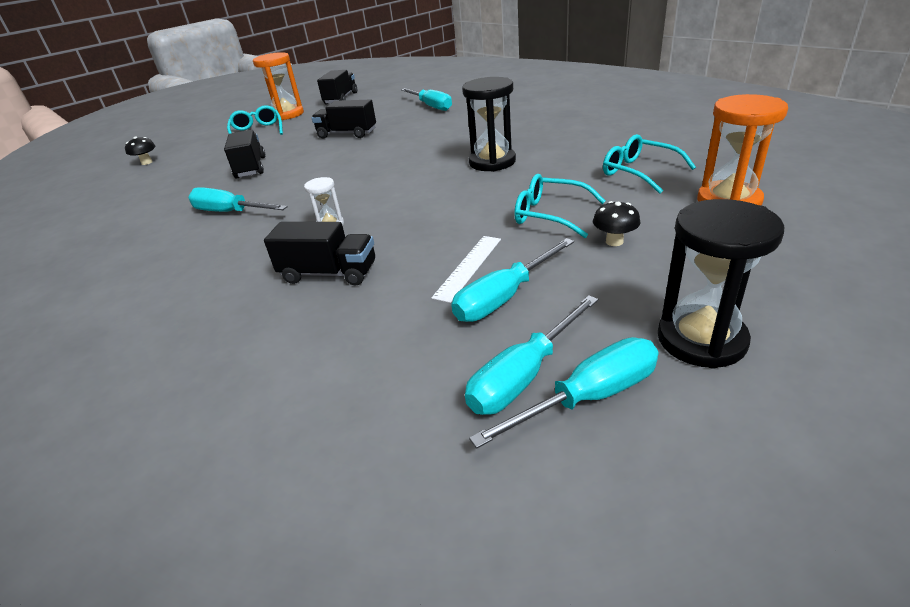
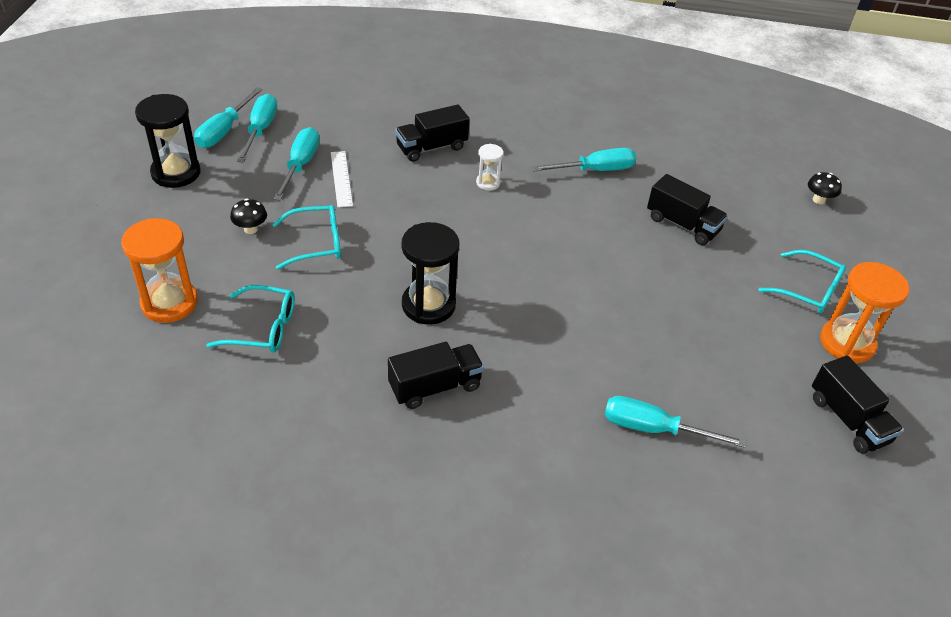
camera: 135 degrees right, 10 degrees up
(347, 134) = (673, 316): black truck -> black truck (435, 387)

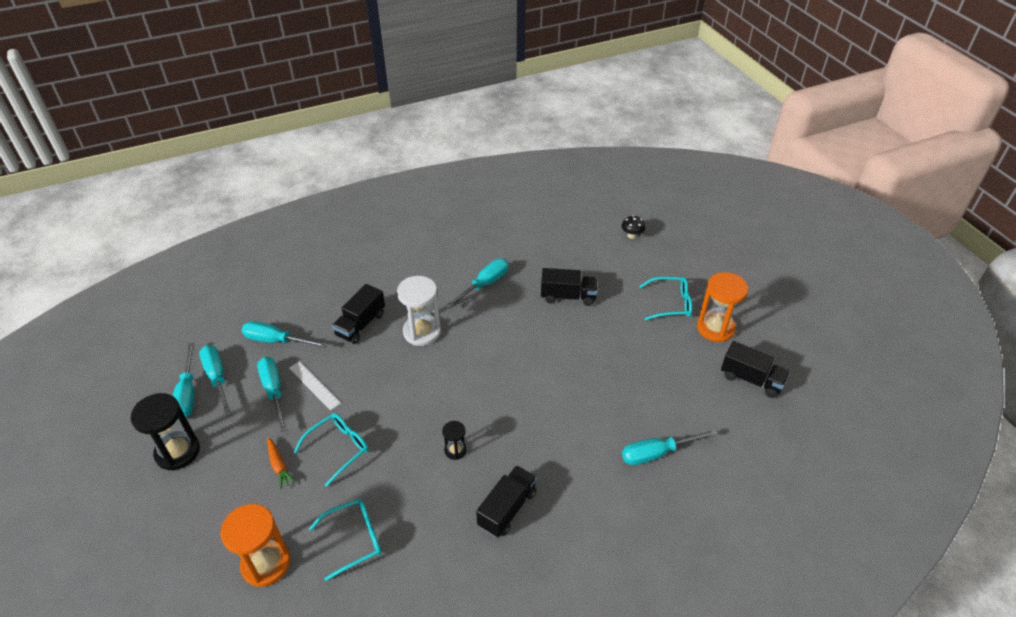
camera: 30 degrees left, 0 degrees up
(251, 229) = (279, 465): black mushroom -> orange carrot
(339, 124) = (276, 341): none -> turquoise screwdriver
(428, 305) = (455, 450): black hourglass -> black hourglass, size x0.52
(488, 183) = (422, 332): white hourglass -> white hourglass, size x1.93

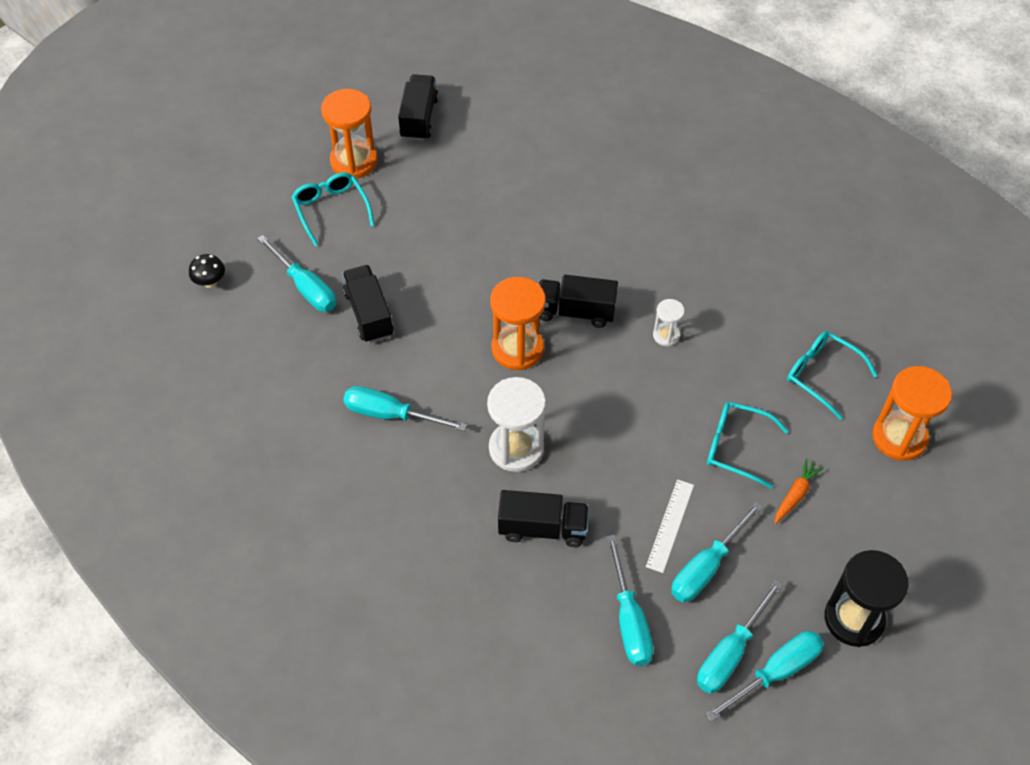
camera: 115 degrees left, 10 degrees up
(455, 450) = (666, 335): black hourglass -> white hourglass
(496, 359) = (517, 349): none -> orange hourglass
(507, 509) = (703, 265): black truck -> black truck (575, 311)
(657, 453) = (562, 170): turquoise screwdriver -> turquoise screwdriver (305, 287)

